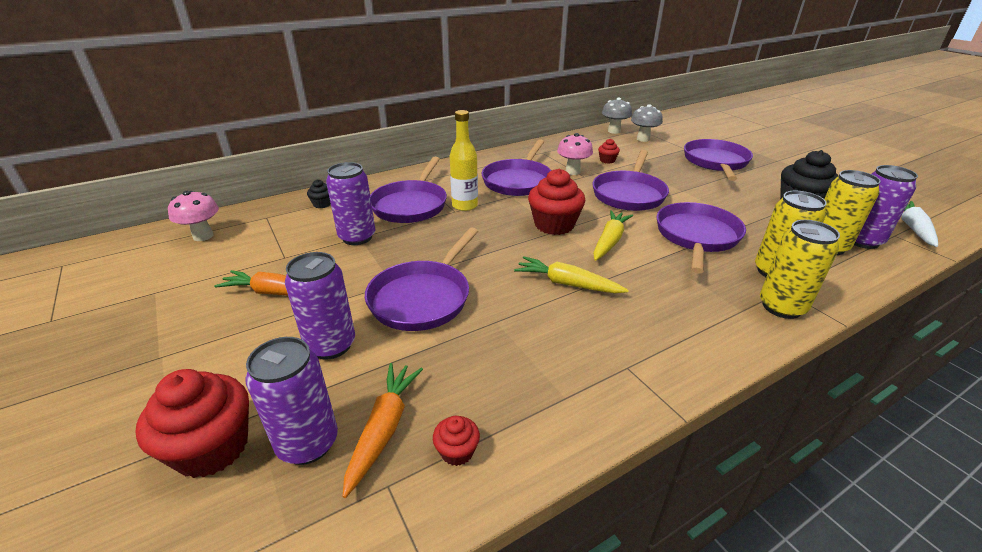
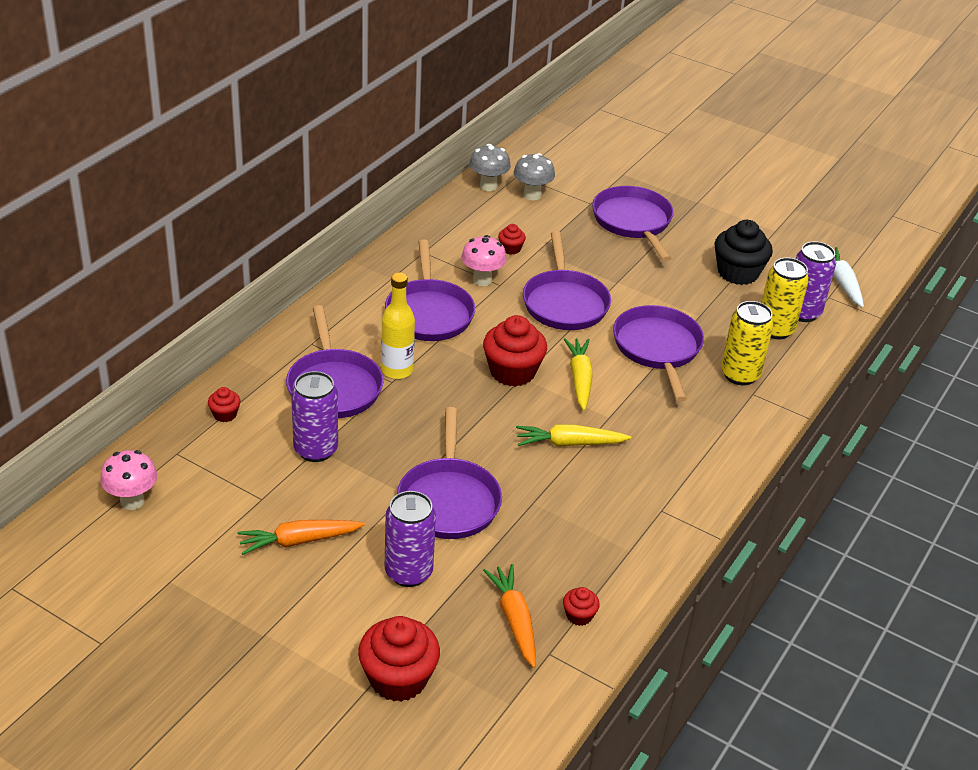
camera: 30 degrees left, 5 degrees up
(308, 443) = (467, 649): purple can -> none
(322, 204) = (225, 414): black cupcake -> red cupcake
(781, 307) = (755, 413): yellow can -> none

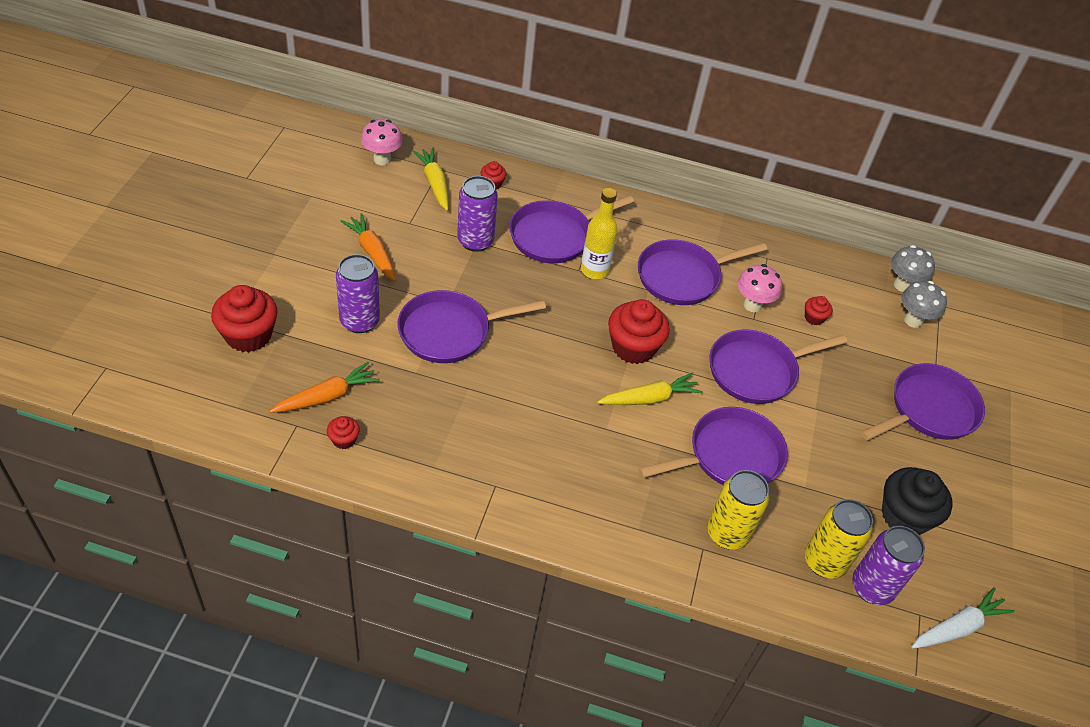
camera: 70 degrees right, 10 degrees up
(569, 443) = (556, 403): yellow carrot -> yellow carrot (434, 183)

